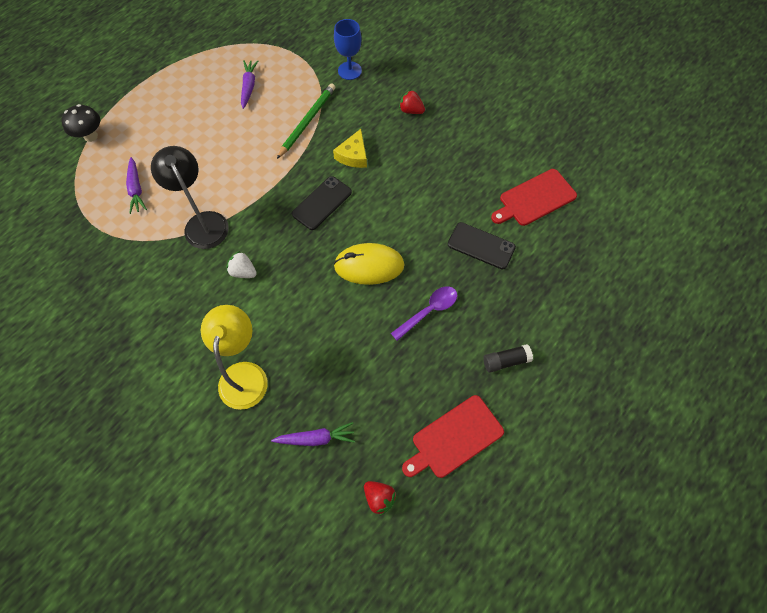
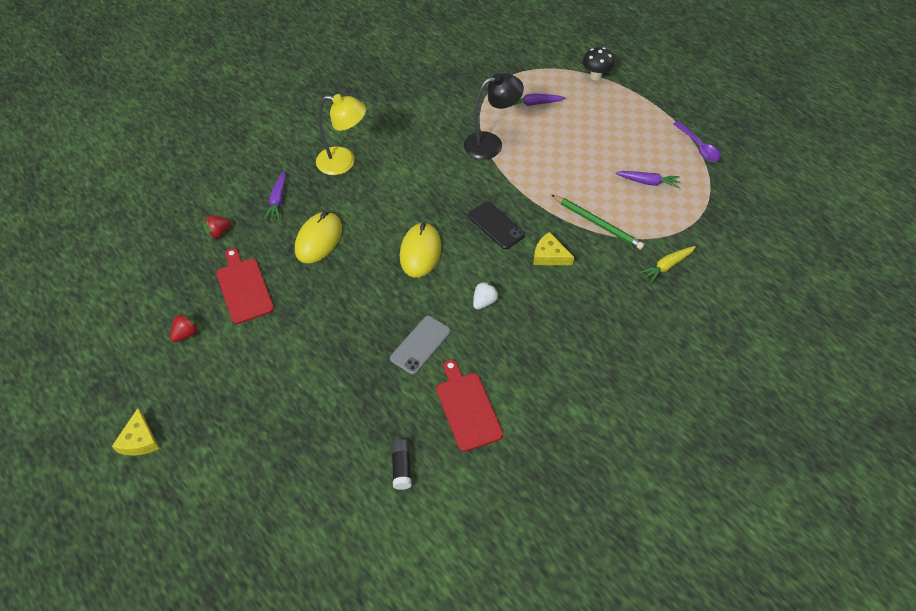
camera: 100 degrees right, 10 degrees down
(243, 272) = (436, 166): white strawberry -> white strawberry (484, 301)
(349, 71) = (667, 266): blue goblet -> yellow carrot
(369, 373) = (318, 239): none -> yellow mouse
(411, 110) = (604, 314): red strawberry -> red strawberry (186, 334)
(429, 311) = (362, 290): purple spoon -> purple spoon (698, 147)
(481, 246) = (420, 345): black phone -> grey phone
(505, 361) = (296, 339): black glue stick -> black glue stick (401, 467)
(668, 486) = (139, 440): none -> yellow cheese

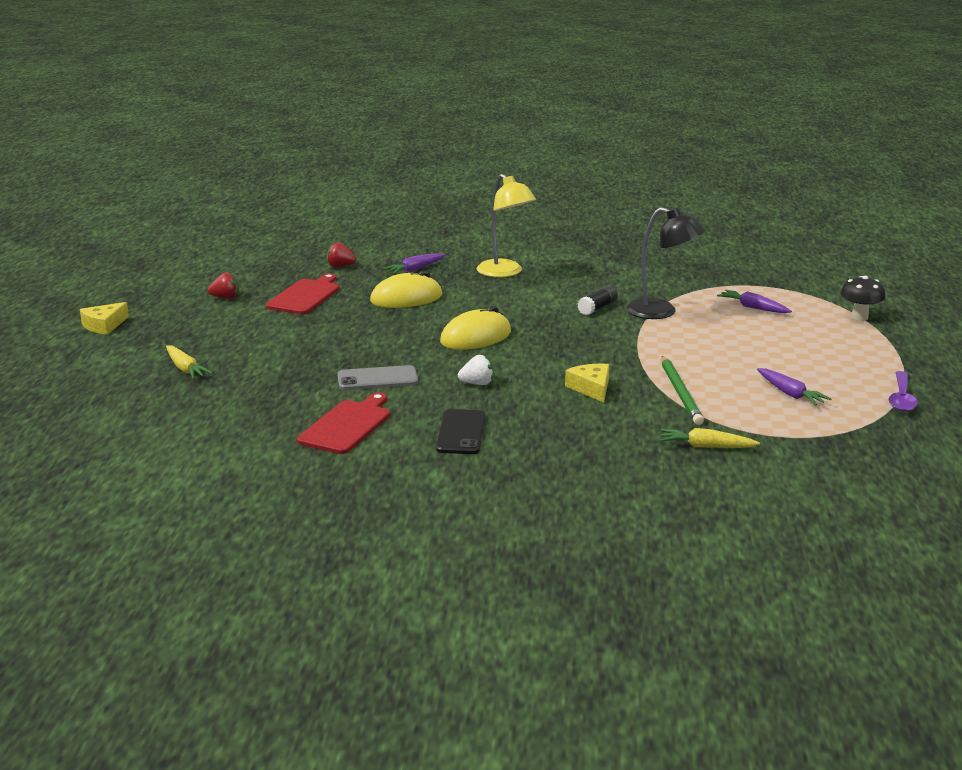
camera: 45 degrees right, 30 degrees down
(280, 439) = (185, 369): none -> yellow carrot
(401, 467) = (236, 425): black glue stick -> black glue stick (597, 308)
(496, 225) = (574, 352): black phone -> black phone (461, 432)

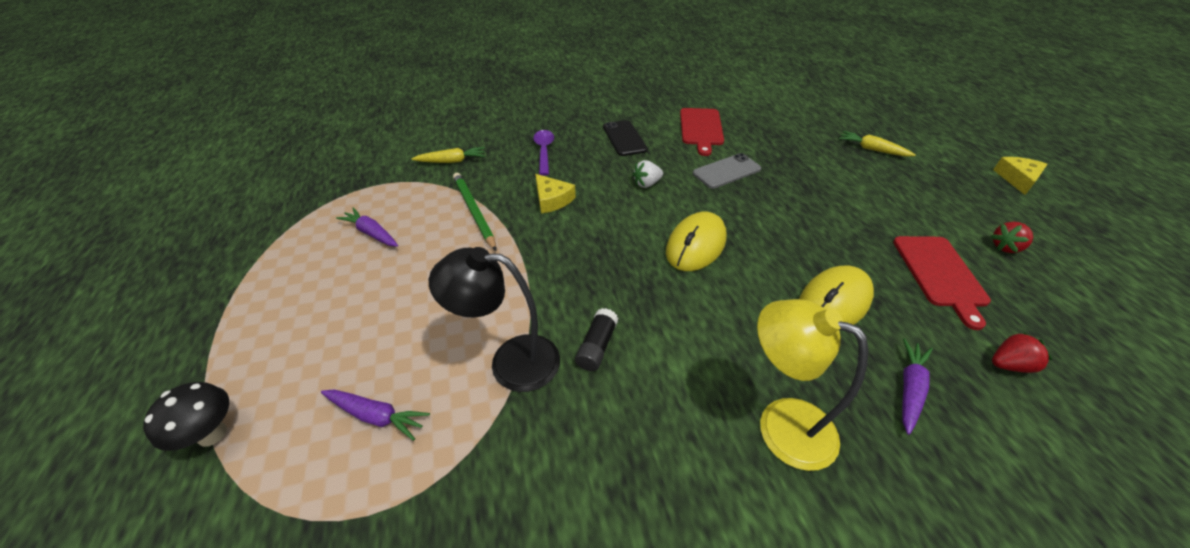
camera: 160 degrees right, 20 degrees up
(901, 398) = (261, 251): purple spoon -> purple spoon (544, 151)

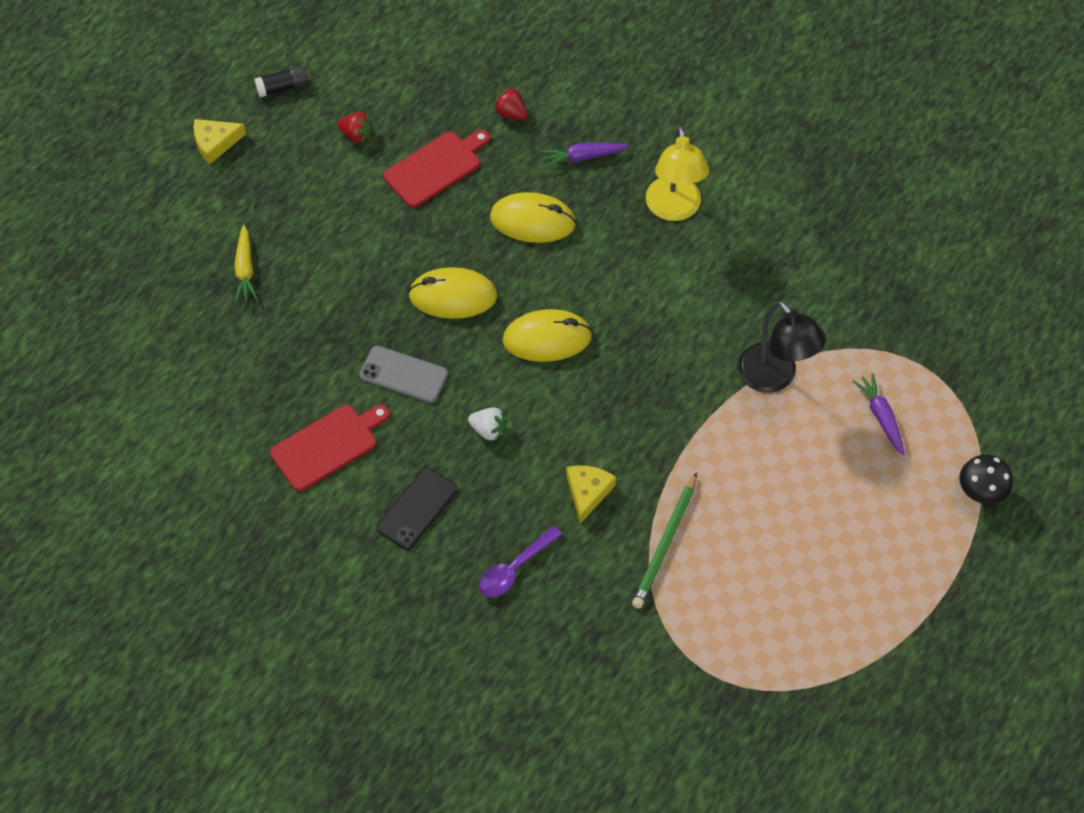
camera: 130 degrees left, 15 degrees up
(372, 233) = (770, 600): purple carrot -> none
(452, 161) = (614, 645): yellow carrot -> none
(597, 346) = (713, 337): black glue stick -> black glue stick (282, 87)
(779, 219) = (453, 296): none -> yellow mouse

